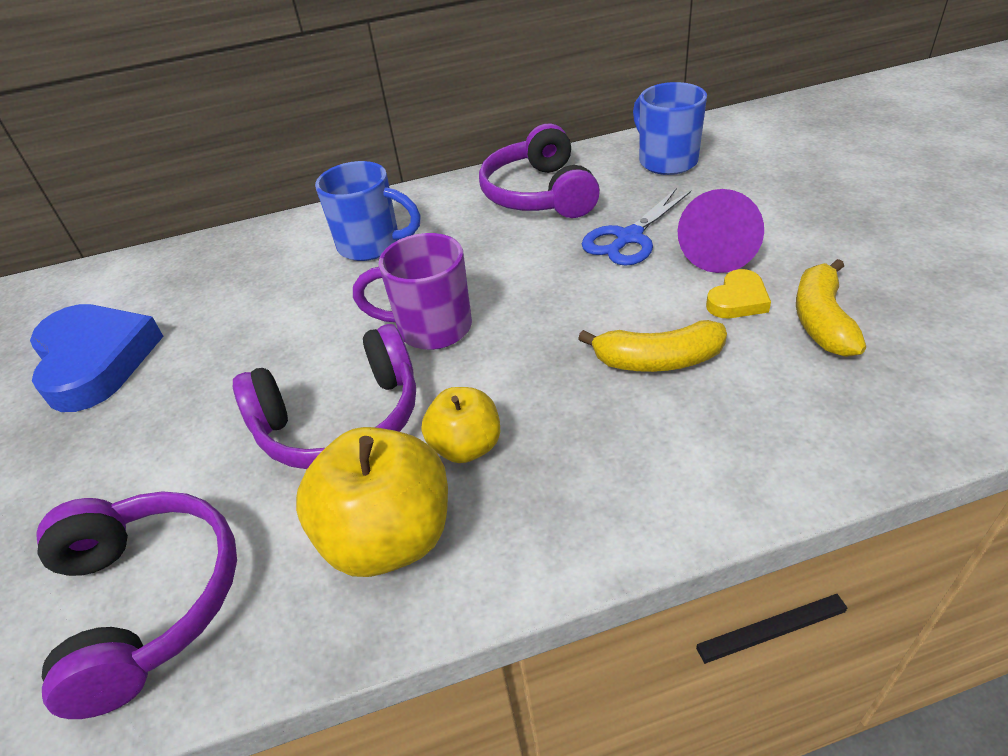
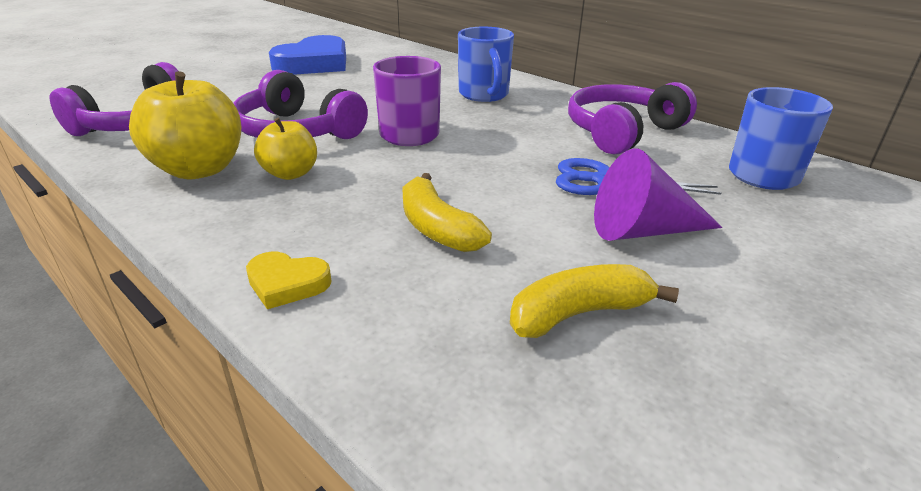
camera: 55 degrees right, 10 degrees down
(737, 300) = (564, 254): yellow heart -> yellow heart (287, 283)

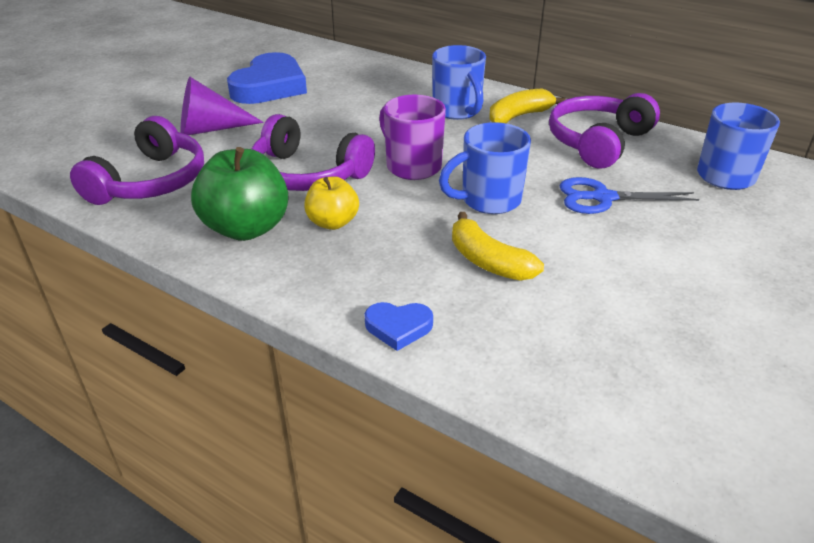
camera: 10 degrees left, 5 degrees up
(199, 169) = (246, 228): yellow apple -> green apple
(287, 283) = (398, 327): yellow heart -> blue heart
(471, 171) = (488, 200): none -> blue mug
(579, 313) = (628, 320): yellow banana -> yellow banana (519, 116)
(642, 231) = (648, 242): purple cone -> purple cone (210, 129)

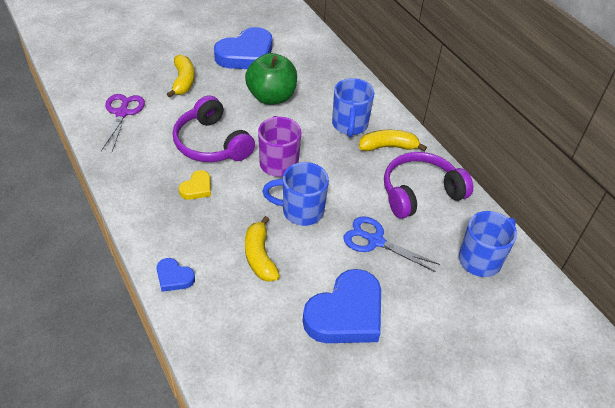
camera: 25 degrees right, 10 degrees up
(150, 182) = (122, 113): purple headphones -> purple scissors
(210, 129) = (183, 81): purple cone -> yellow banana
(246, 228) = (148, 171): green apple -> green apple (271, 97)
(333, 222) = (197, 188): yellow apple -> yellow heart
(653, 277) = (346, 313): none -> blue heart

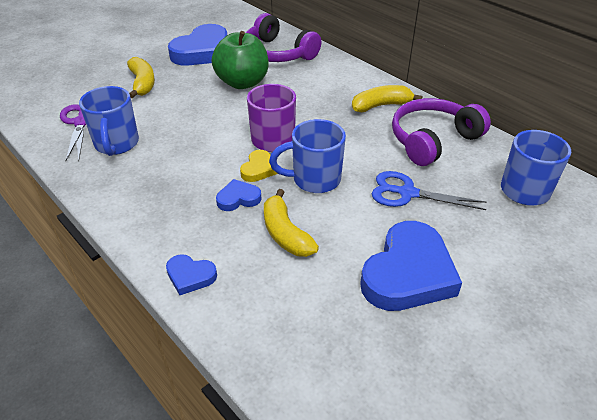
camera: 10 degrees left, 5 degrees down
(197, 188) = (189, 178): yellow heart -> yellow heart (258, 169)
(212, 143) = (192, 133): purple headphones -> purple headphones (278, 53)
(232, 216) = (238, 198): none -> blue heart
(349, 125) = (333, 94): blue mug -> blue mug (116, 144)

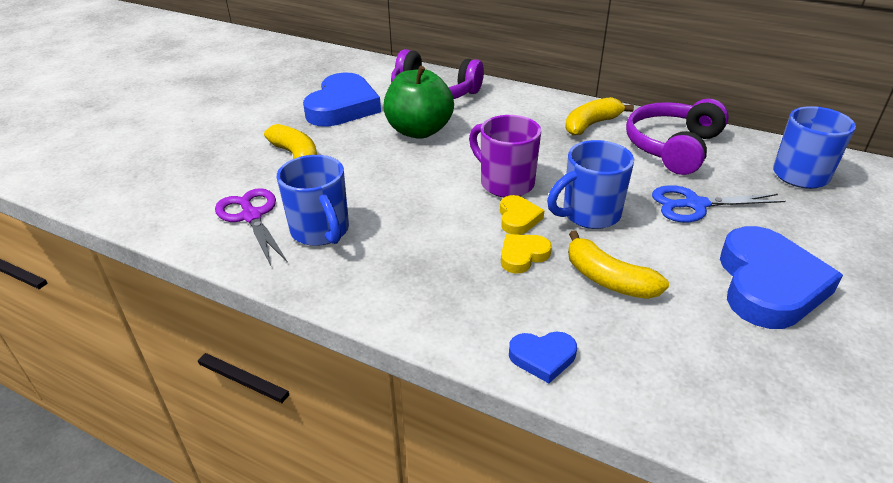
camera: 20 degrees left, 5 degrees down
(238, 198) = (523, 255): blue heart -> yellow heart

